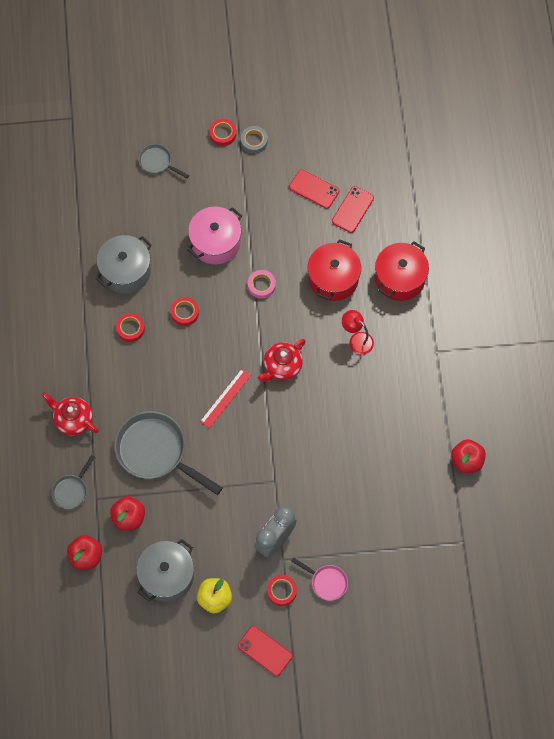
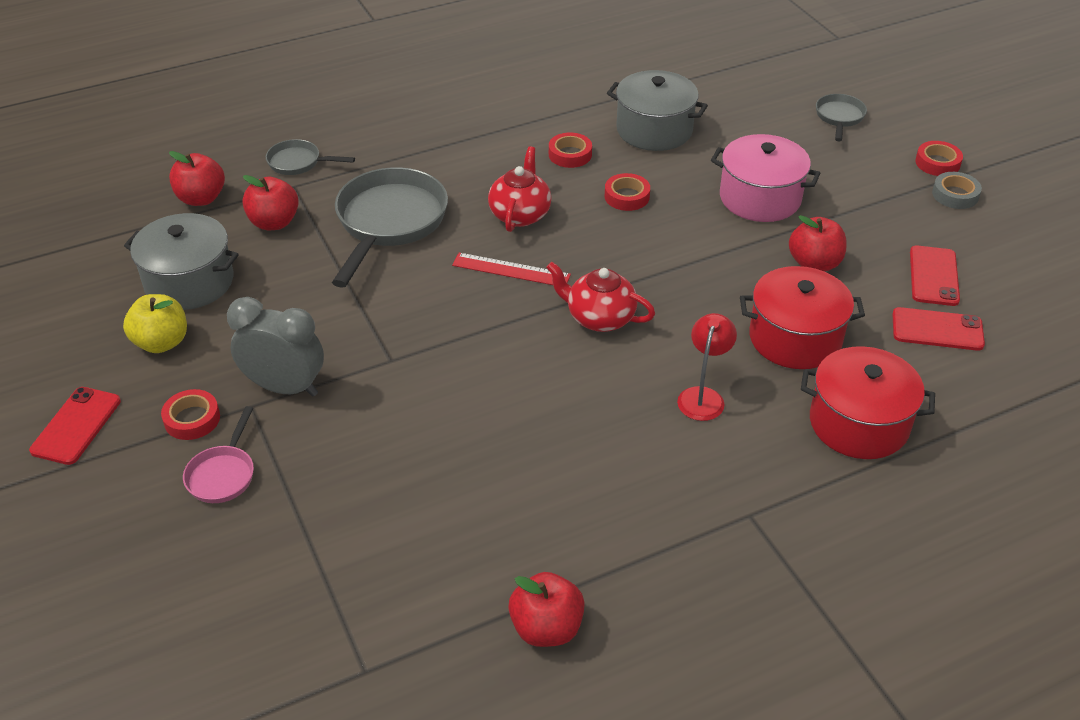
camera: 70 degrees right, 25 degrees down
(73, 419) = (405, 139): red teapot -> red teapot (520, 214)
(261, 285) = (724, 261): pink tape -> none
(281, 242) = (814, 264): none -> red apple

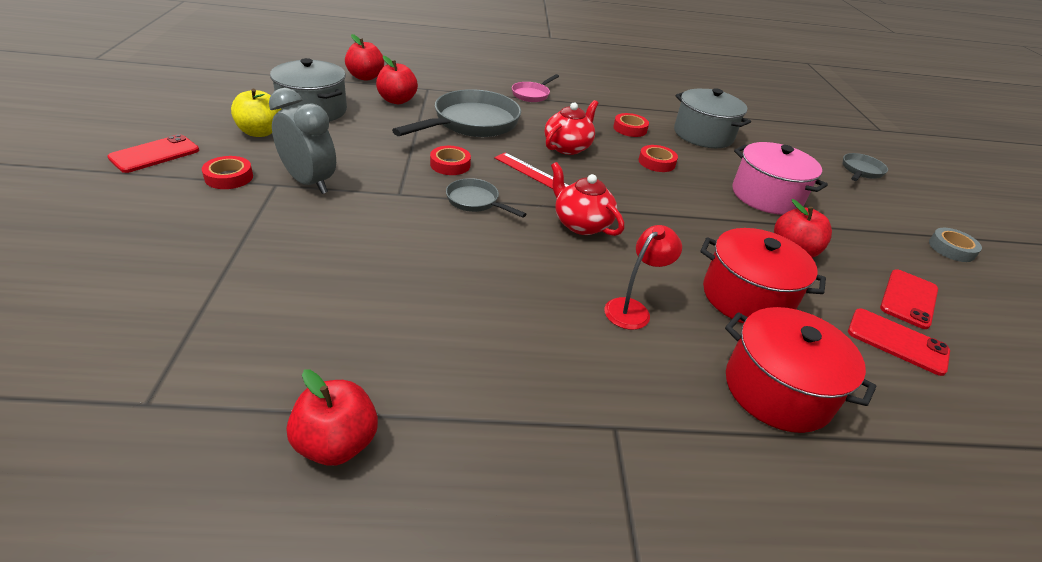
camera: 20 degrees right, 5 degrees down
(223, 474) = (209, 215): pink pan -> pink pan (532, 94)
(298, 163) = (442, 80): grey pan -> grey pan (476, 202)
(937, 163) = (941, 223): red tape -> red tape (450, 165)

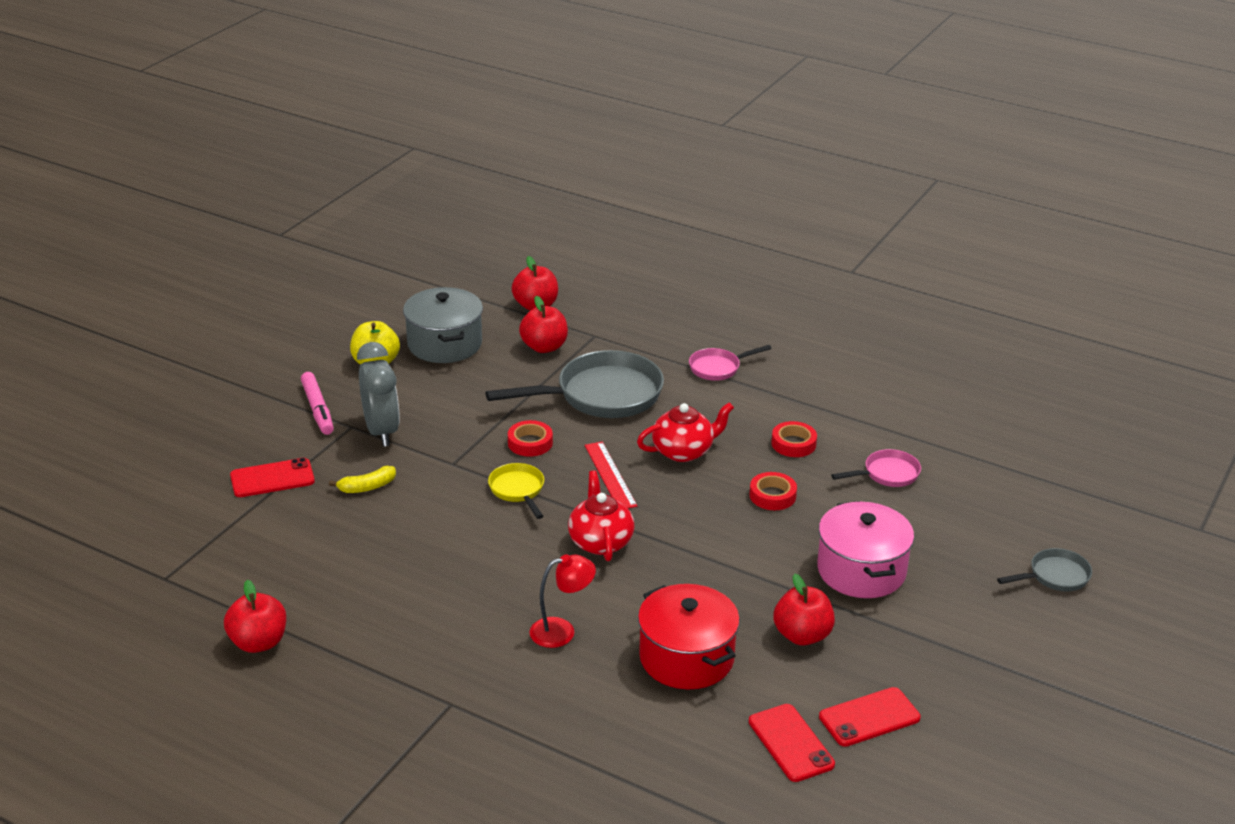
camera: 35 degrees right, 5 degrees down
(155, 154) = (272, 370): red phone -> red phone (272, 478)
(229, 177) = (317, 409): red tape -> pink marker
(334, 232) = (367, 487): none -> yellow banana
(476, 202) = (518, 490): grey pan -> yellow pan
(703, 135) = (887, 474): grey pot -> pink pan
(777, 390) = (614, 731): red pot -> none
(951, 249) = (1020, 694): grey tape -> none

